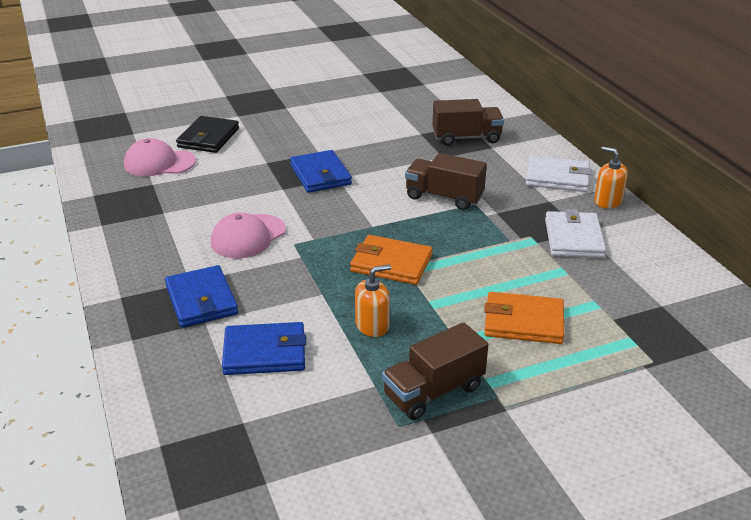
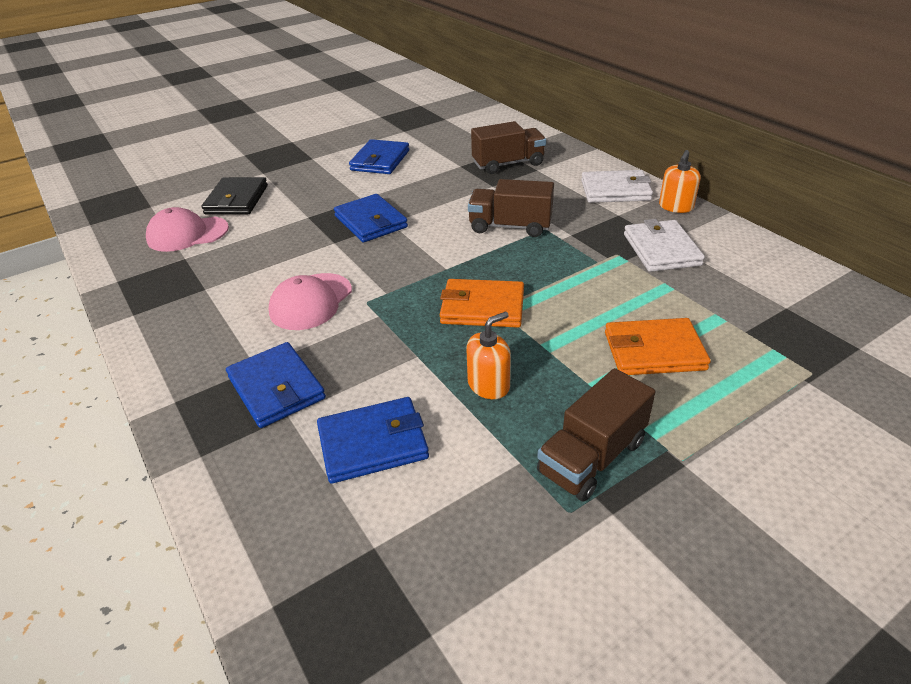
camera: 10 degrees left, 5 degrees up
(347, 118) = (380, 160): none -> blue wallet
(607, 201) = (676, 207): orange soap dispenser -> orange soap dispenser turned 90 degrees counterclockwise

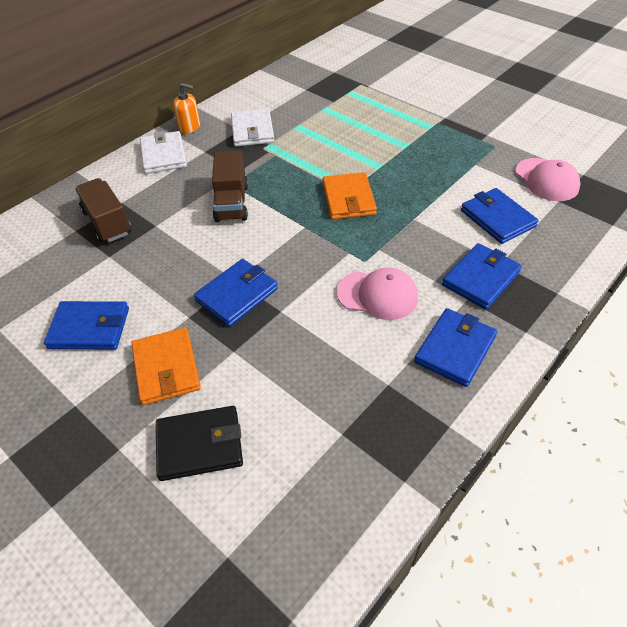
camera: 105 degrees left, 10 degrees up
(187, 234) = (292, 459): pink cap -> pink cap (546, 180)
(202, 339) = (455, 349): none -> blue wallet
(489, 385) = (424, 183): orange soap dispenser -> none
(592, 457) = (457, 143): brown truck -> none
(653, 351) = (365, 129): orange wallet -> orange wallet (166, 368)
(661, 249) = (252, 130): white wallet -> white wallet turned 75 degrees counterclockwise

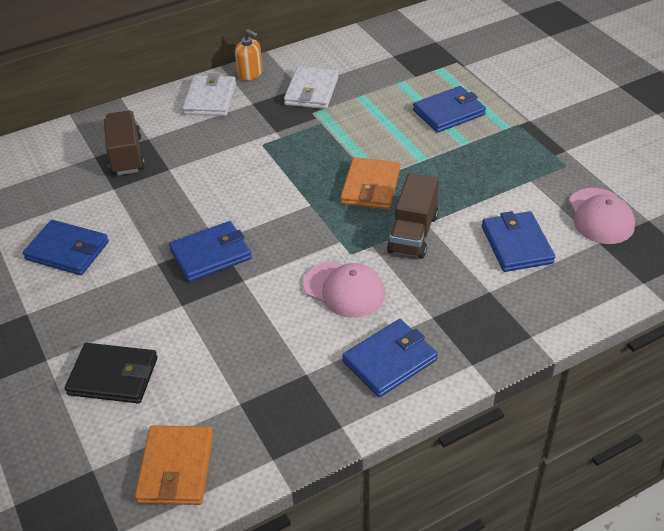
camera: 20 degrees right, 5 degrees down
(166, 368) = (116, 304): orange wallet -> orange wallet (176, 468)
(232, 203) = (251, 163): brown truck -> brown truck (413, 233)
(481, 278) = (459, 301): blue wallet -> blue wallet (449, 112)

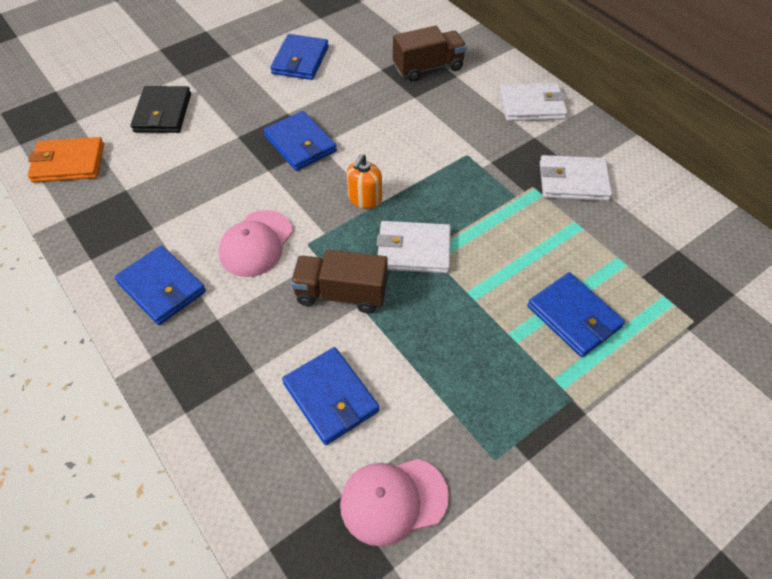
camera: 80 degrees right, 10 degrees up
(250, 73) = (588, 127): orange soap dispenser -> orange soap dispenser (365, 198)
(370, 187) = (413, 250): orange wallet -> white wallet
(516, 244) = (331, 397): blue wallet -> blue wallet turned 75 degrees clockwise

